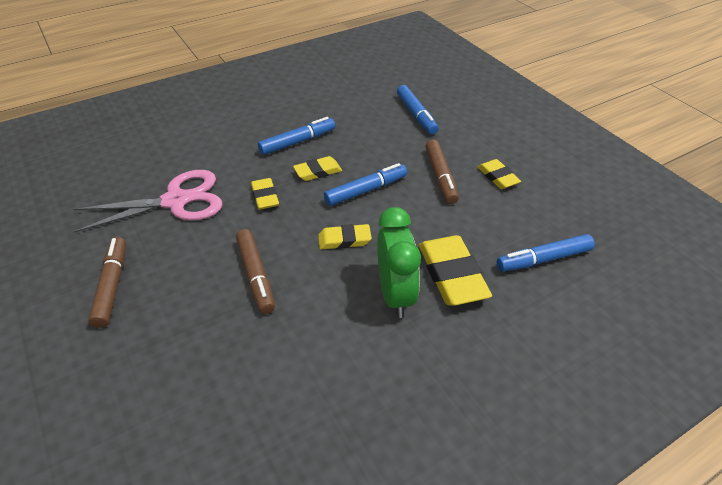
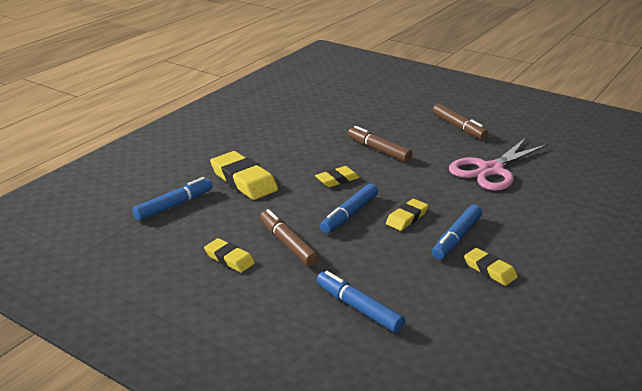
camera: 155 degrees right, 15 degrees down
(265, 197) = (428, 189): yellow eraser -> yellow eraser (490, 270)
(395, 294) = (278, 163): green clock -> none

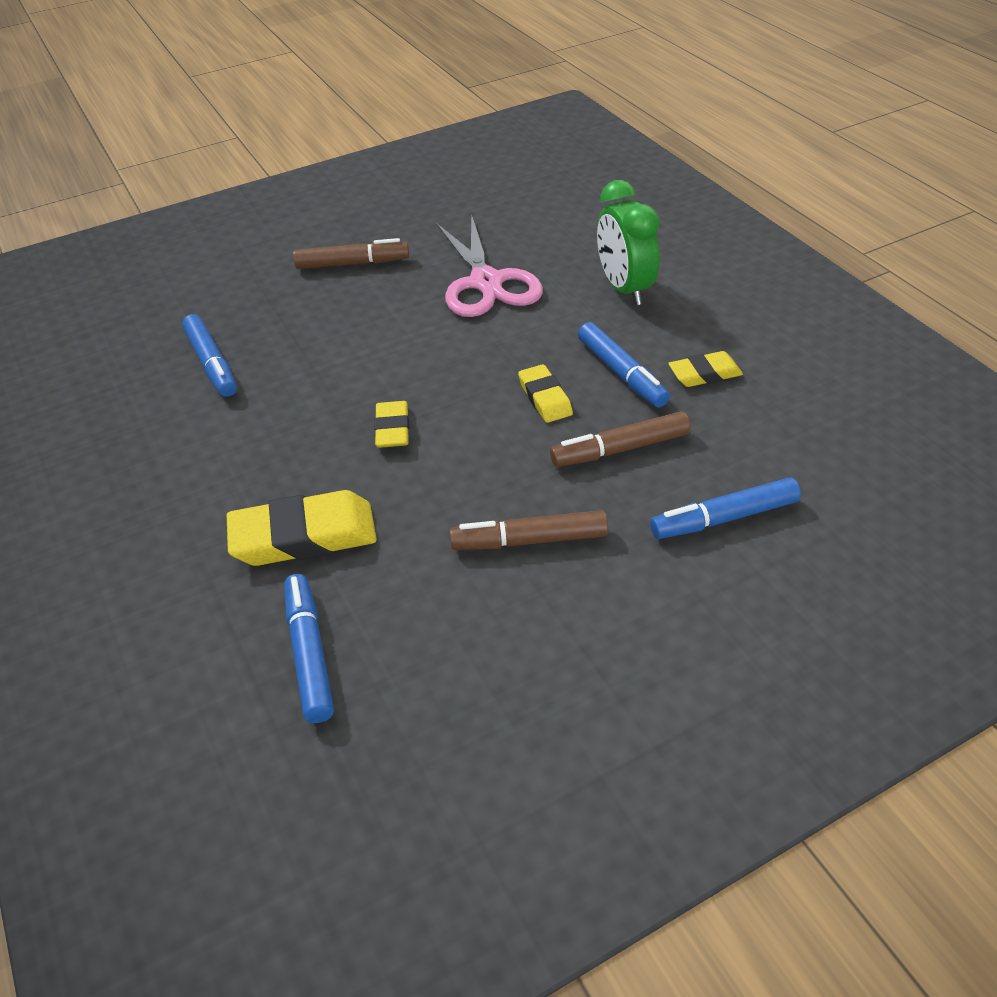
camera: 60 degrees left, 15 degrees up
(229, 259) = (526, 622): yellow eraser -> none
(349, 214) = (497, 449): blue marker -> blue marker (212, 364)
(378, 150) = (344, 358): brown marker -> brown marker (620, 449)
(544, 218) = (624, 289): none -> green clock

